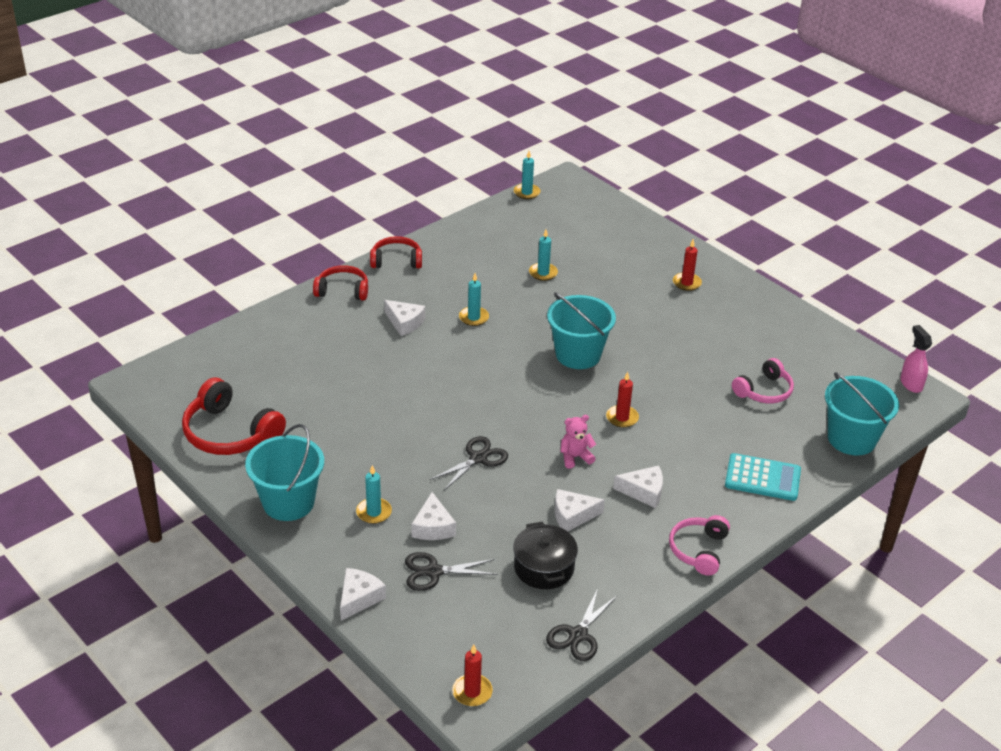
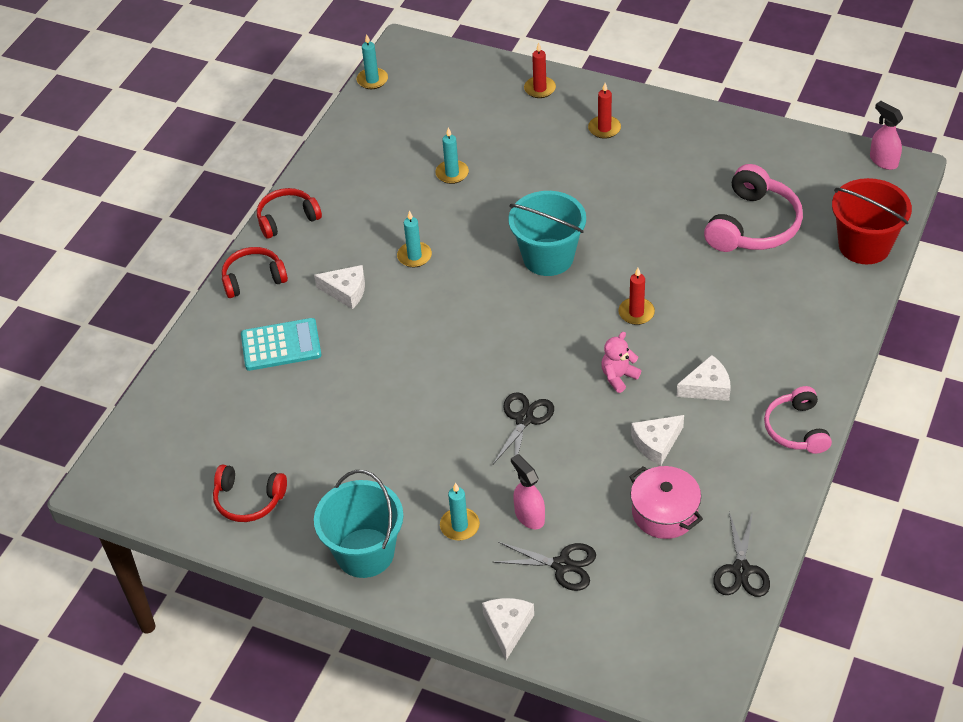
camera: 20 degrees left, 10 degrees up
(230, 433) = (248, 500): red headphones -> red headphones, size x0.64
(433, 527) = (529, 516): white cheese -> pink spray bottle
(434, 572) = (562, 565): black scissors -> black scissors turned 135 degrees counterclockwise
(472, 692) = (681, 676): red candle -> red candle (540, 89)
(544, 567) = (664, 512): black pot -> pink pot
(762, 478) = (808, 324): turquoise calculator -> turquoise calculator (281, 345)
(764, 391) = (753, 225): pink headphones -> pink headphones, size x1.57
(851, 439) = (864, 245): turquoise bucket -> red bucket

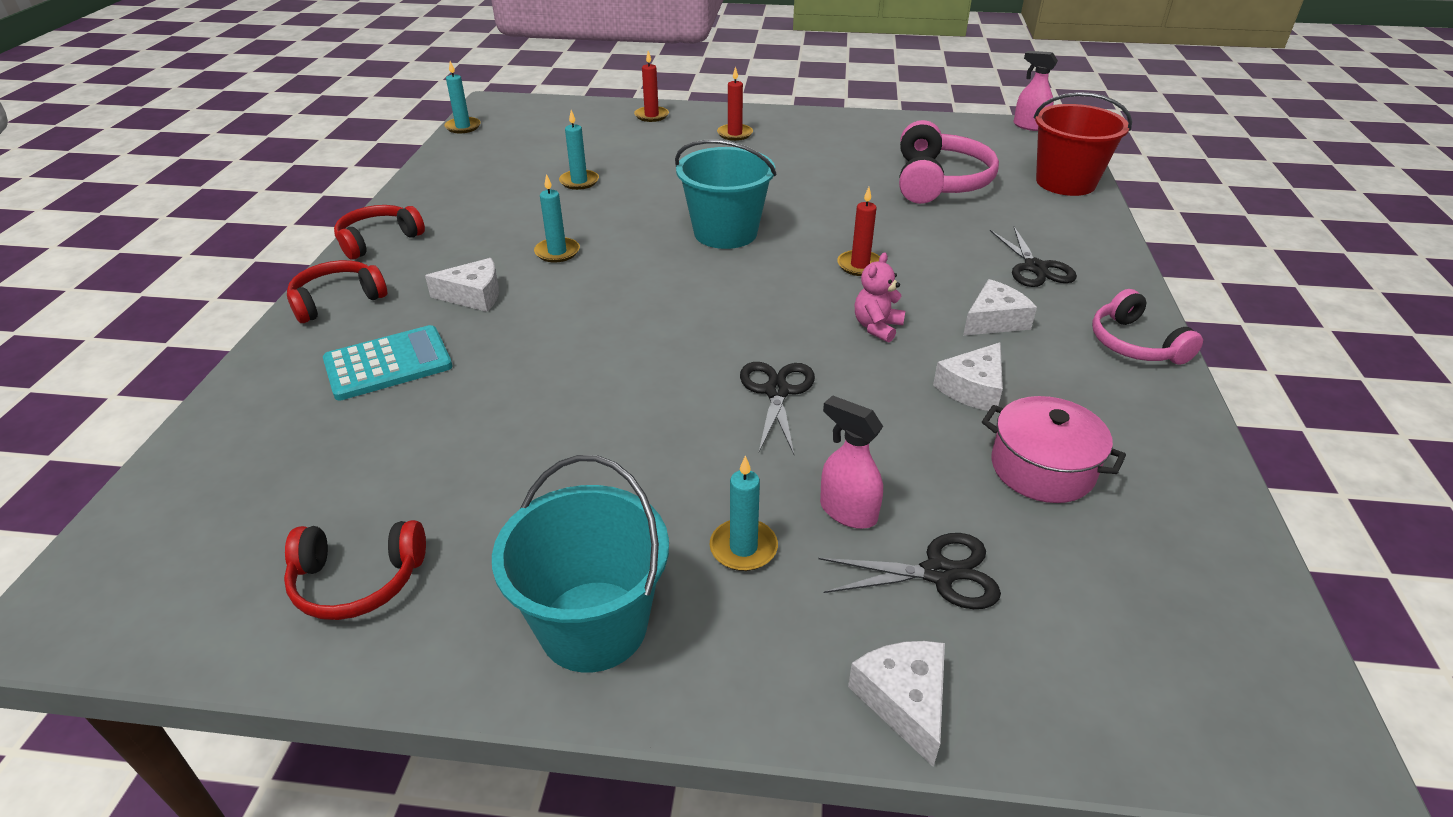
camera: 20 degrees left, 10 degrees down
(741, 570) = (1207, 522): black scissors -> black scissors (1035, 268)

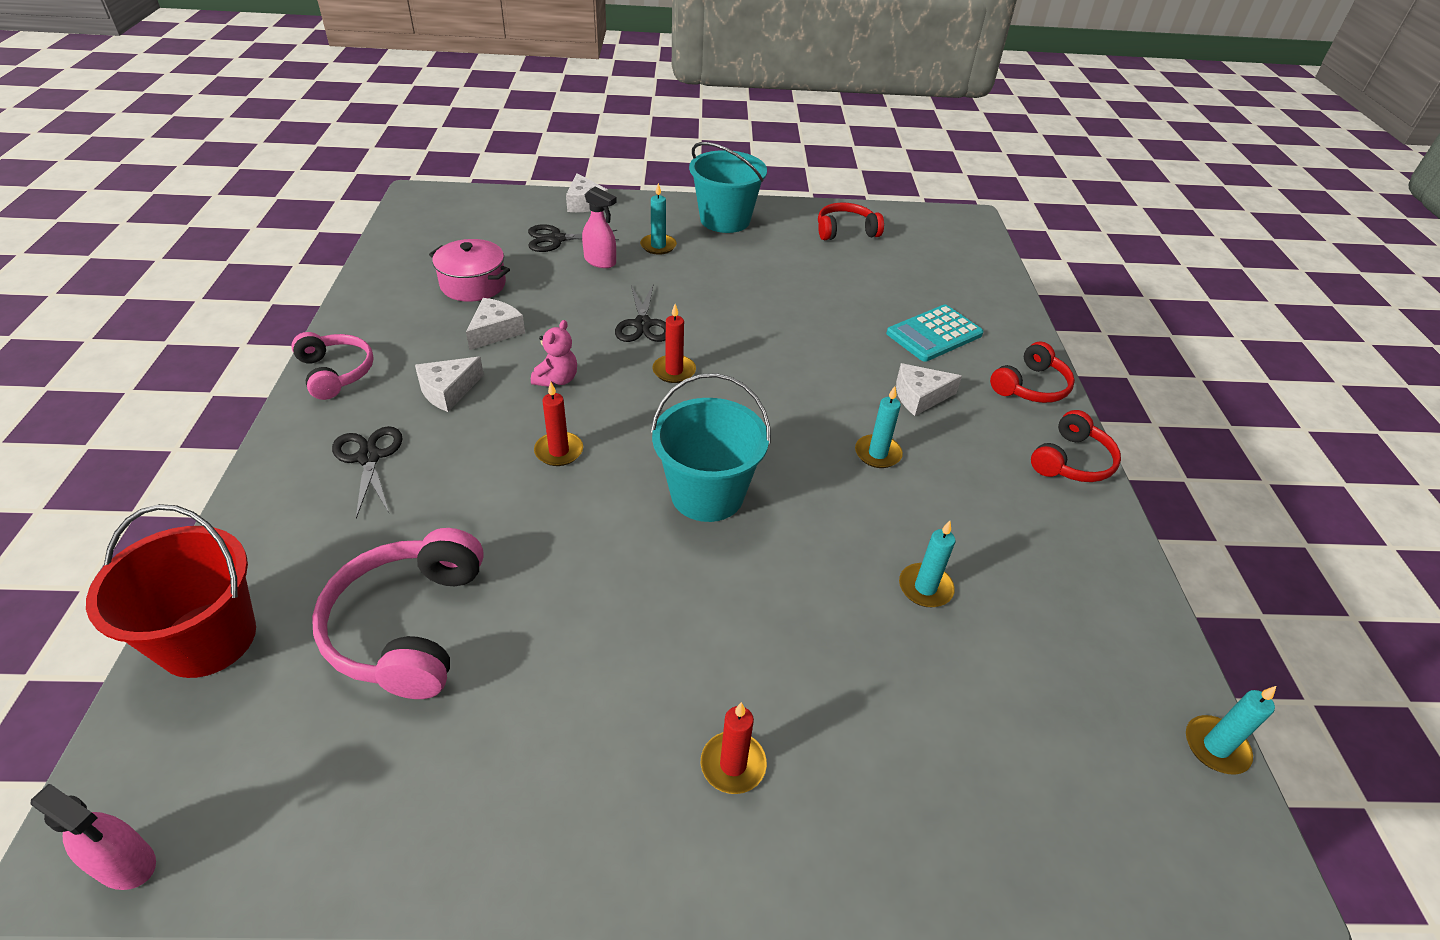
camera: 170 degrees right, 5 degrees up
(651, 116) = (910, 835): red candle -> red candle (674, 371)

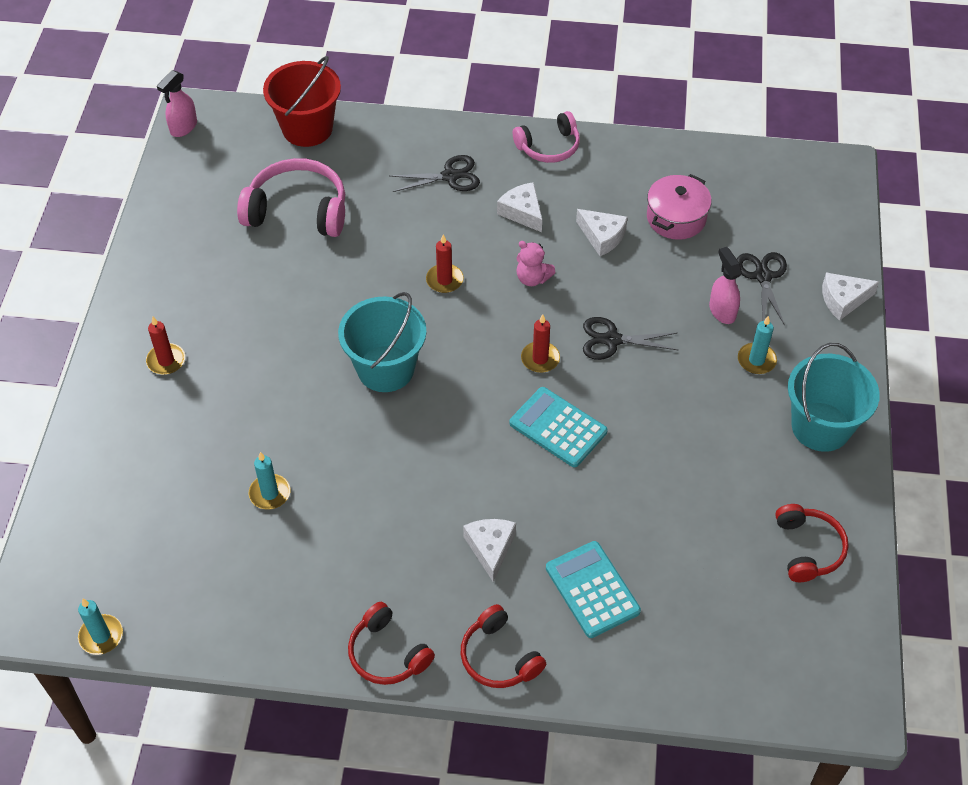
camera: 100 degrees right, 10 degrees up
(600, 261) = (722, 311): pink spray bottle -> pink spray bottle turned 120 degrees clockwise
(761, 357) = (558, 427): none -> turquoise calculator
(877, 453) = (416, 495): turquoise candle -> none

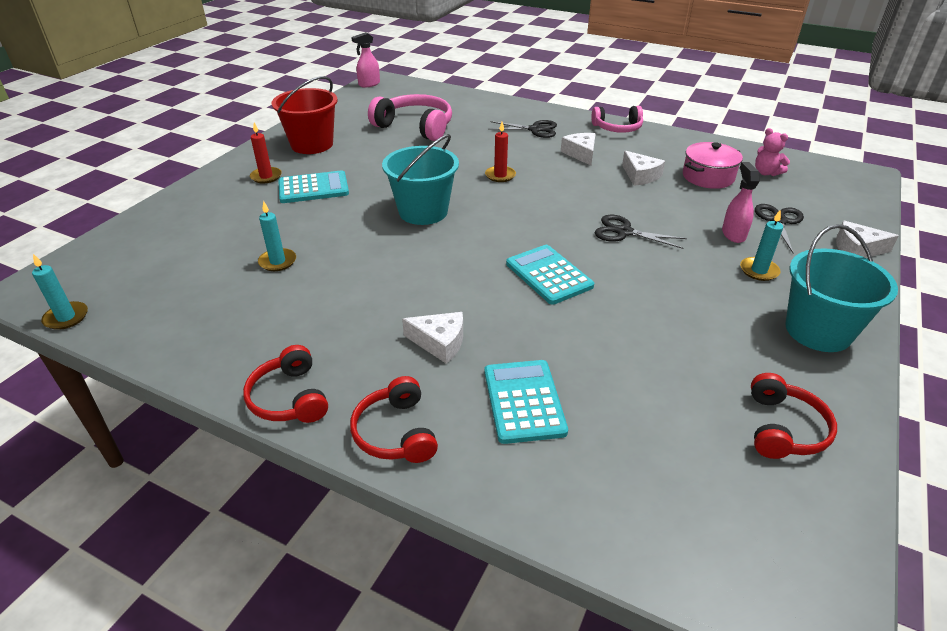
camera: 20 degrees right, 15 degrees down
(237, 365) = (313, 188): none -> turquoise calculator
(307, 128) = (448, 96): red bucket -> red bucket (312, 144)
(490, 548) = (439, 342): white cheese -> white cheese turned 90 degrees clockwise
(532, 278) = (571, 187): pink teddy bear -> pink teddy bear (766, 173)
(540, 359) = (554, 231): red candle -> none

